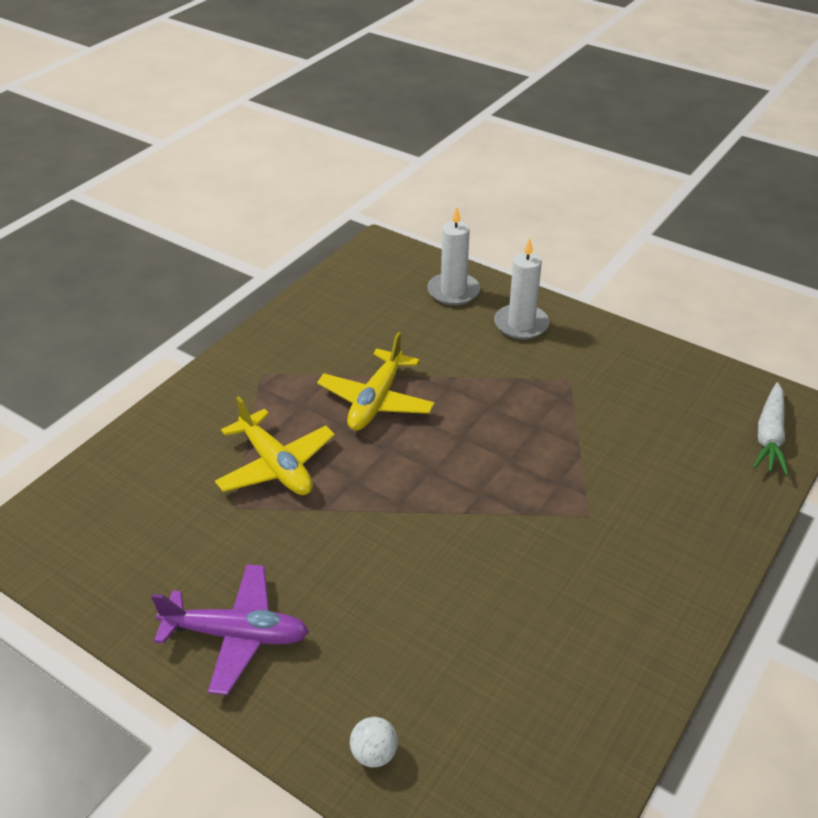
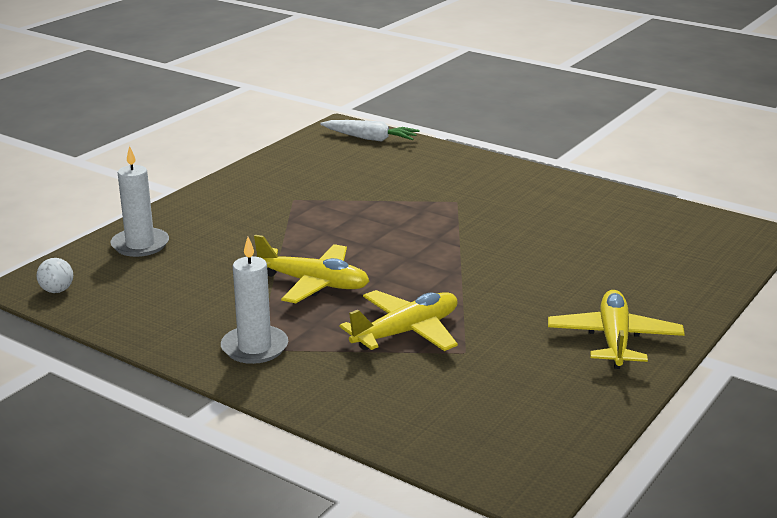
camera: 90 degrees left, 15 degrees down
(236, 635) = (614, 339): purple plane -> yellow plane
(374, 754) = (697, 280): white ball -> white ball (57, 290)
(521, 324) = (208, 215): white candle -> white candle (254, 347)

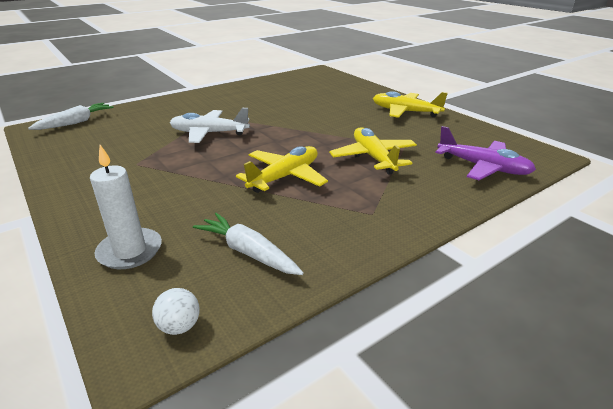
camera: 70 degrees left, 5 degrees up
(158, 295) = (248, 252): none -> white carrot
(254, 347) = (370, 214): white candle -> none
(399, 214) = (209, 133): none -> white plane
(435, 421) = (483, 167): none -> purple plane

